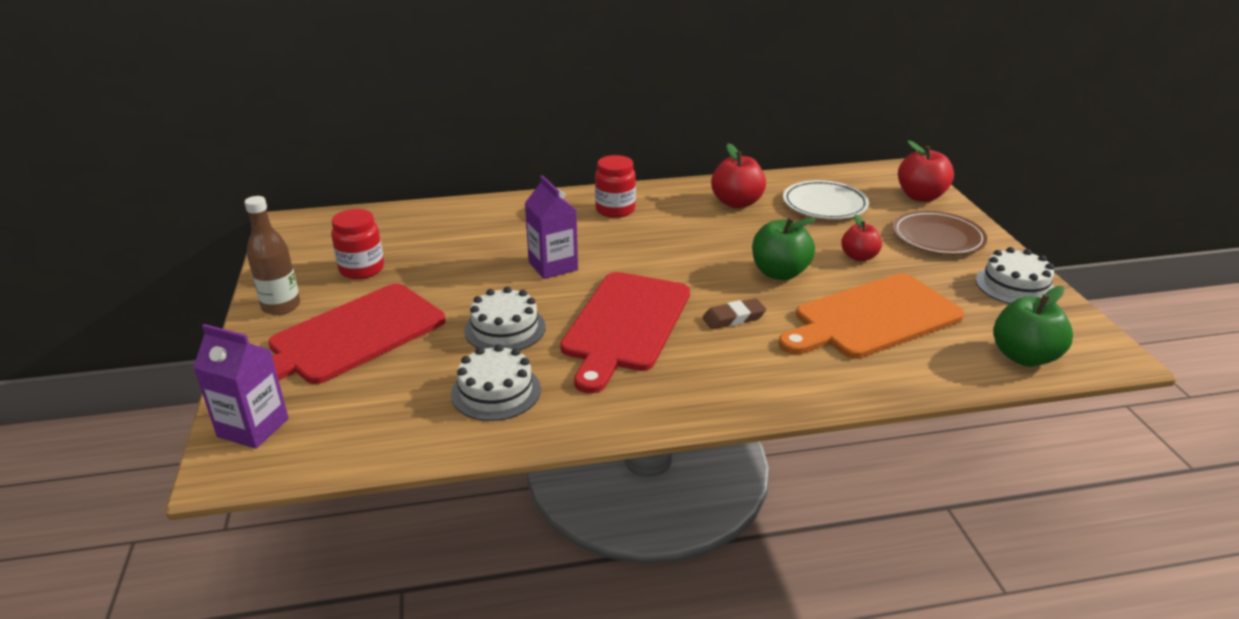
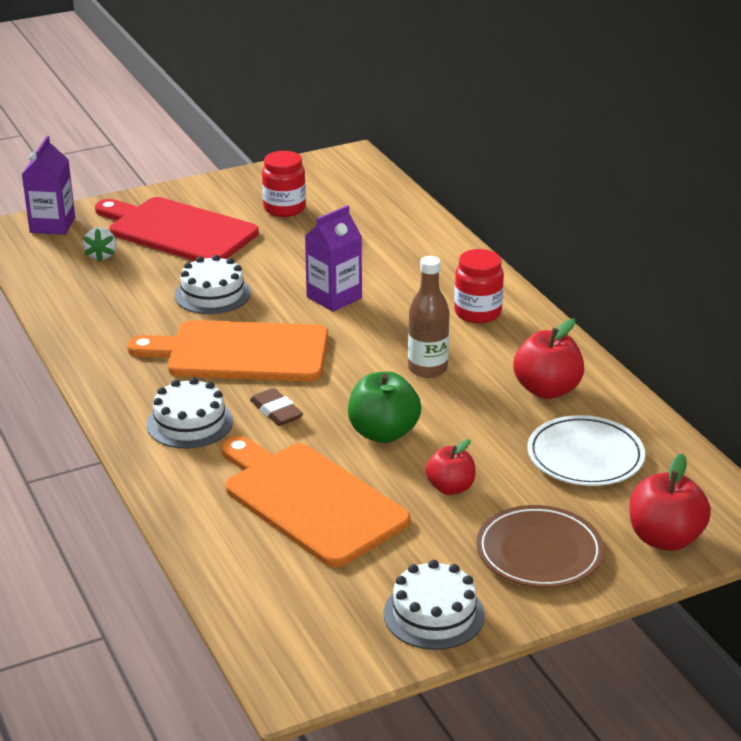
camera: 75 degrees right, 0 degrees up
(281, 306) = (211, 191): brown bottle -> brown bottle (427, 369)
(365, 394) = (101, 255): none -> white strawberry
(496, 391) = (119, 308): white cake -> white cake (190, 423)
(625, 325) = (240, 352): red cutting board -> orange cutting board
(1024, 357) = (266, 610): green apple -> none

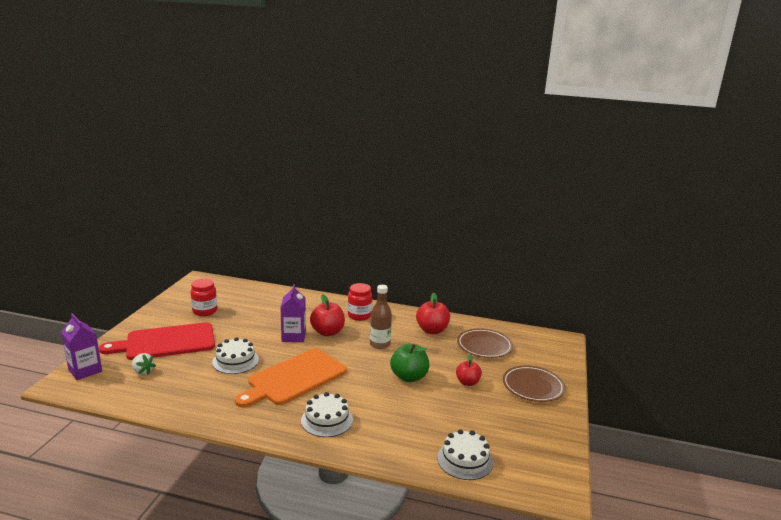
camera: 50 degrees left, 10 degrees down
(276, 411) = (354, 393): brown eraser -> none
(309, 500) = (432, 419): orange cutting board -> none
(434, 614) = (547, 431): white cake -> white cake (465, 460)
(585, 456) = (484, 346): white plate -> brown plate
(664, 538) = (553, 358): red apple -> red apple (327, 332)

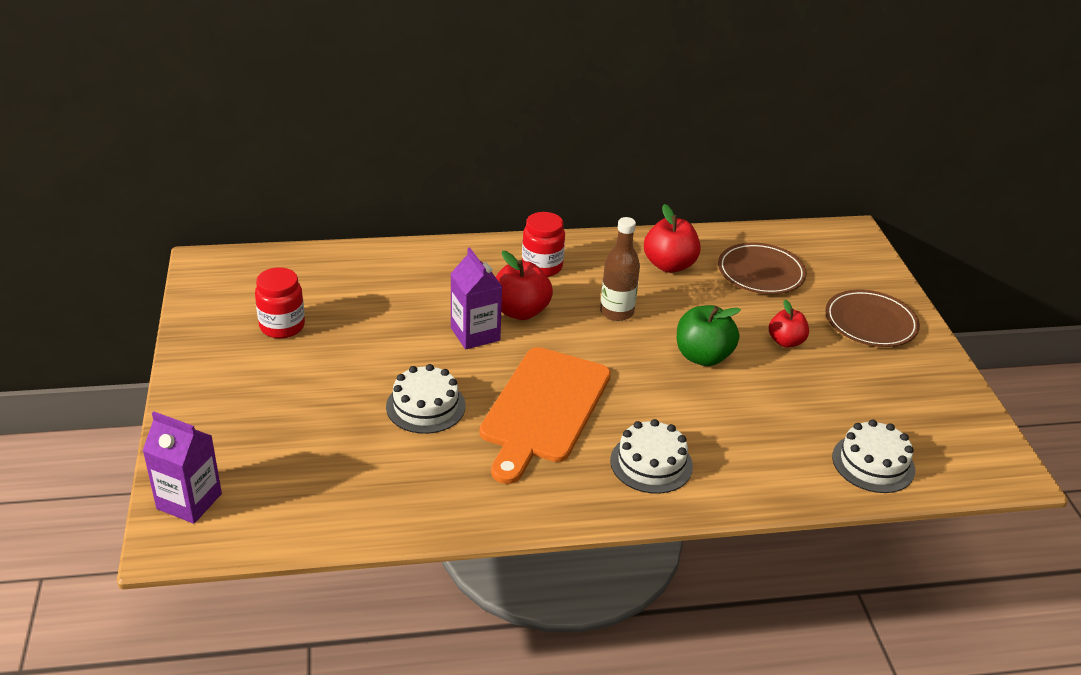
camera: 25 degrees left, 15 degrees up
(143, 371) = (292, 472): white strawberry -> none
(166, 342) = (276, 406): red cutting board -> none

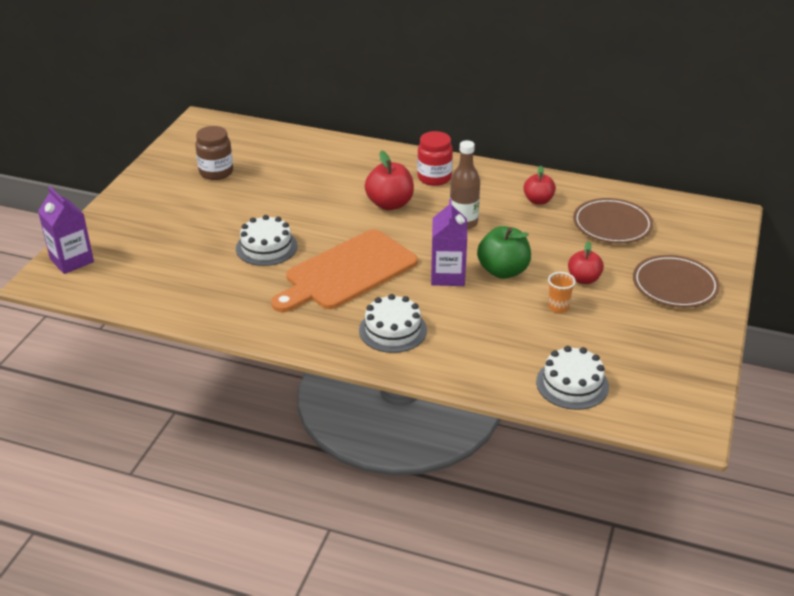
camera: 30 degrees right, 0 degrees up
(282, 326) = (216, 172): red jar -> brown jar
(475, 334) = (342, 210): purple carton -> purple carton (447, 276)
(669, 265) = (538, 200): red apple -> red apple, size x0.65
(789, 381) = (558, 307): none -> orange cup

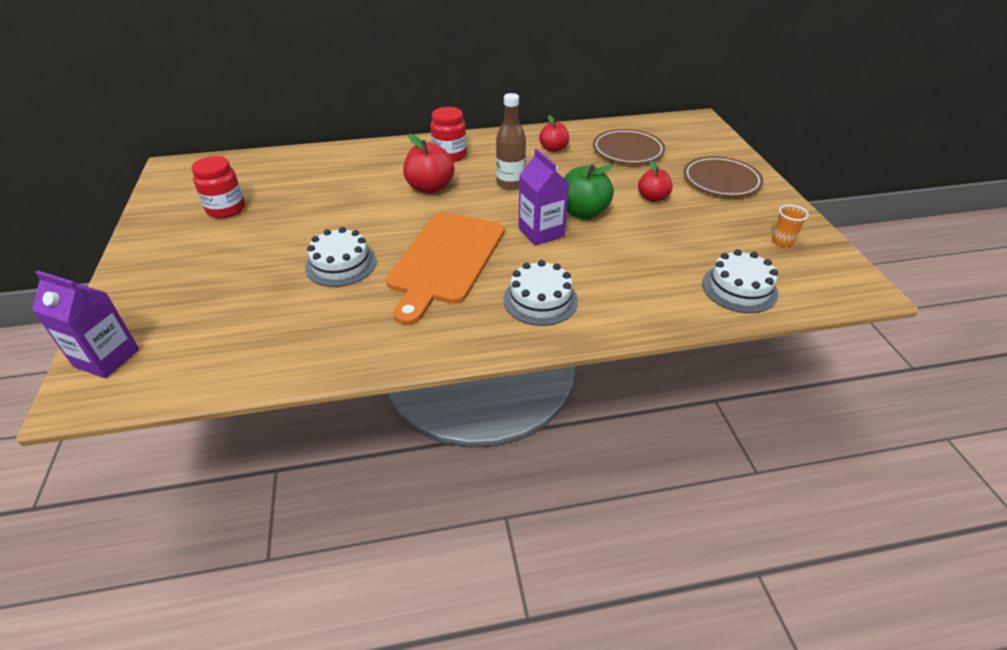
camera: 30 degrees left, 5 degrees up
(216, 172) = (226, 209): brown jar -> red jar
(558, 307) = (658, 227): orange cup -> orange cup (782, 241)

